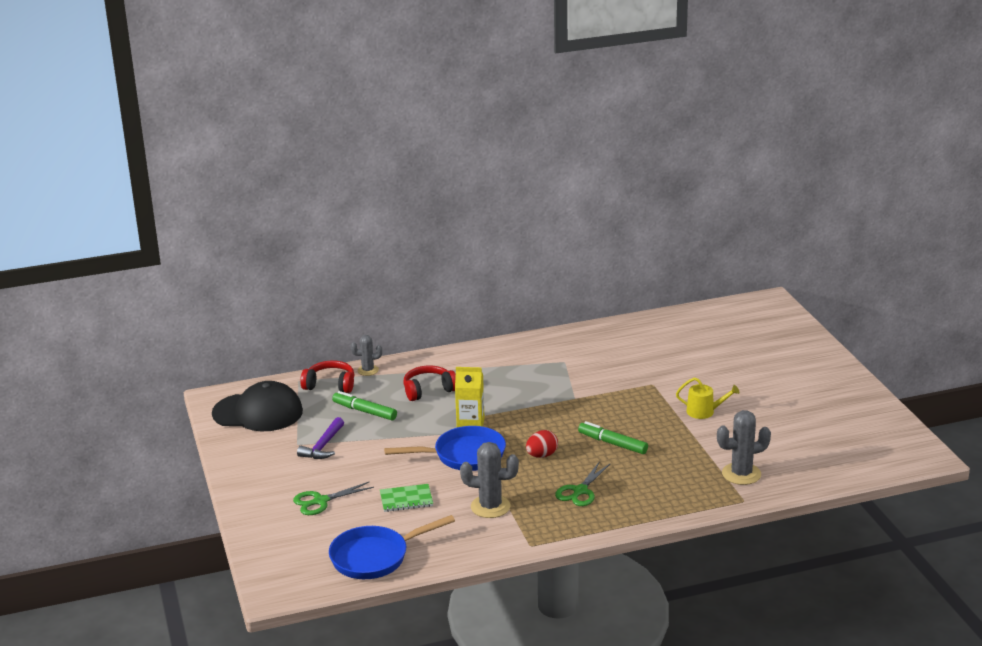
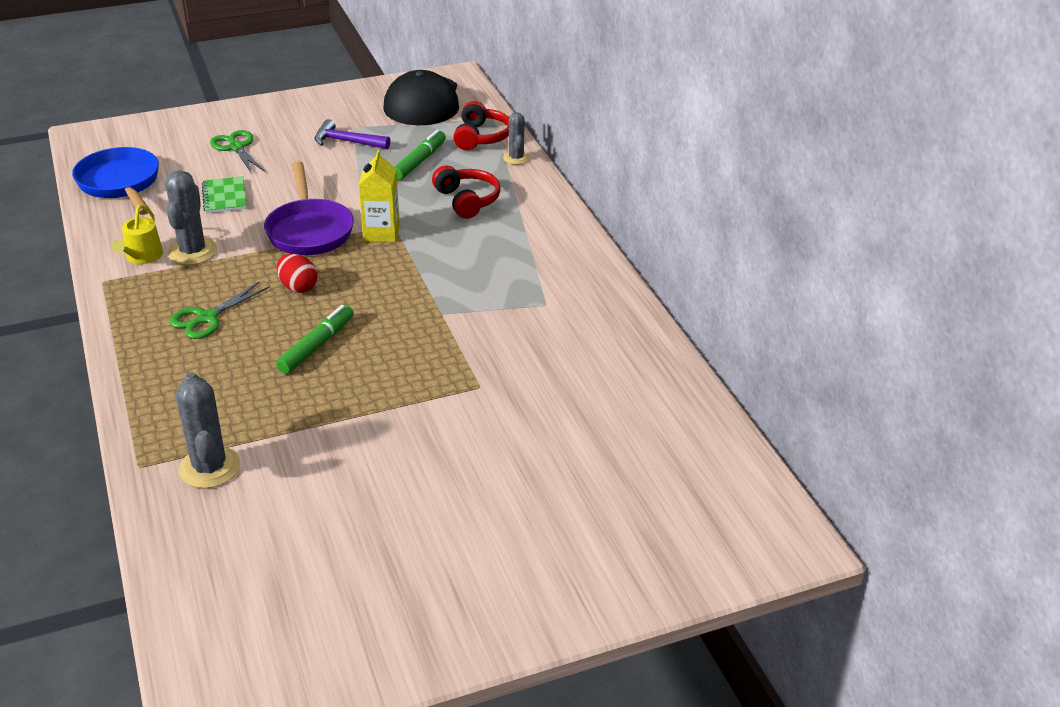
camera: 85 degrees right, 10 degrees up
(464, 455) = (309, 230): blue pan -> purple pan
(580, 491) = (207, 318): green scissors -> green scissors turned 75 degrees counterclockwise
(704, 412) = (393, 437): yellow watering can -> yellow watering can (142, 256)

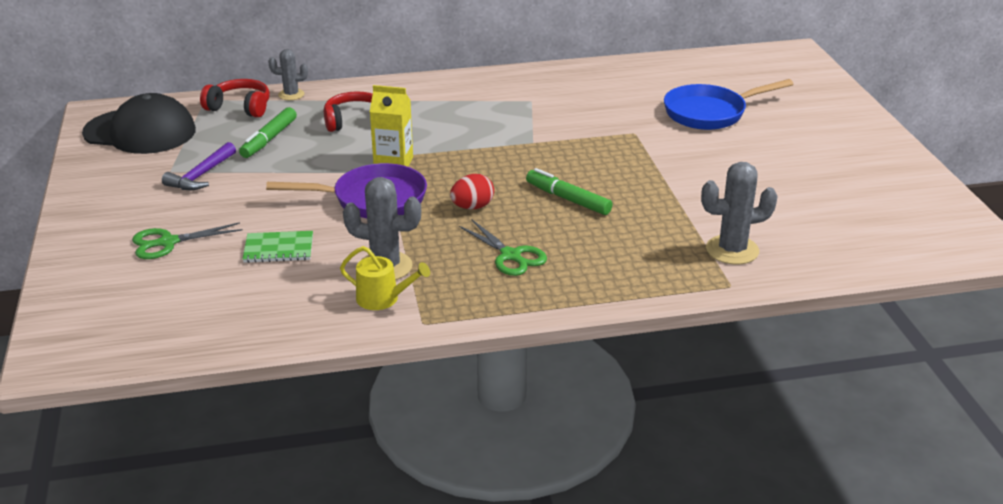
camera: 80 degrees left, 5 degrees down
(121, 184) = (207, 322): blue pan -> blue pan (710, 113)
(419, 161) = (269, 139): green marker -> green marker turned 105 degrees counterclockwise

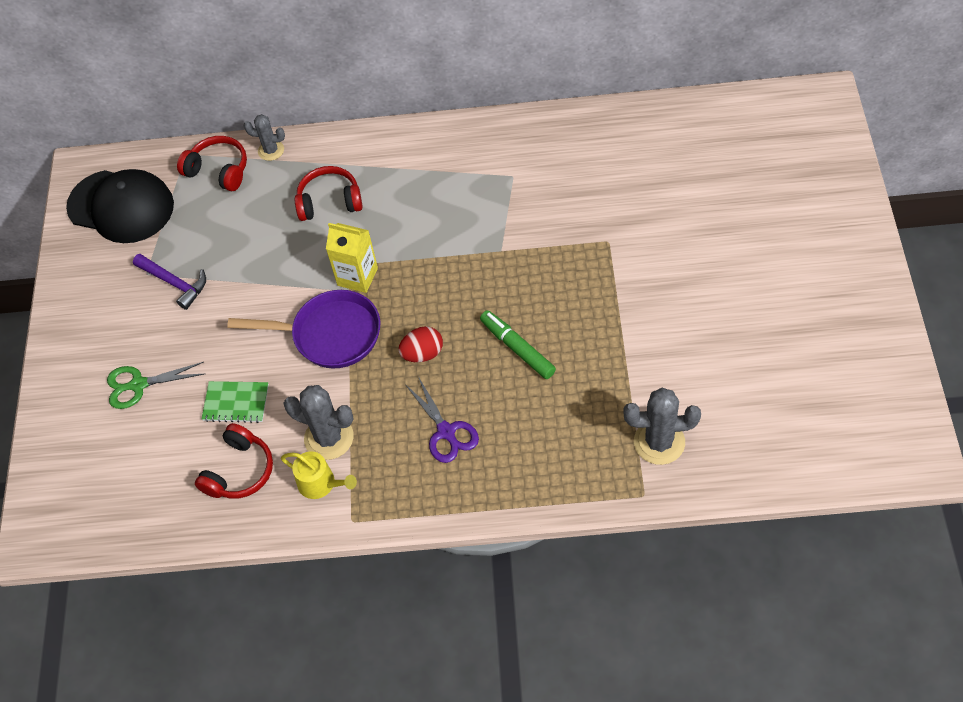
camera: 15 degrees right, 25 degrees up
(201, 175) = (174, 283): purple hammer -> purple hammer turned 90 degrees counterclockwise
(269, 139) = (242, 227): green marker -> none
(290, 295) = (239, 471): none -> red headphones
(510, 256) = (446, 432): green scissors -> purple scissors
(710, 113) = (696, 210): blue pan -> none

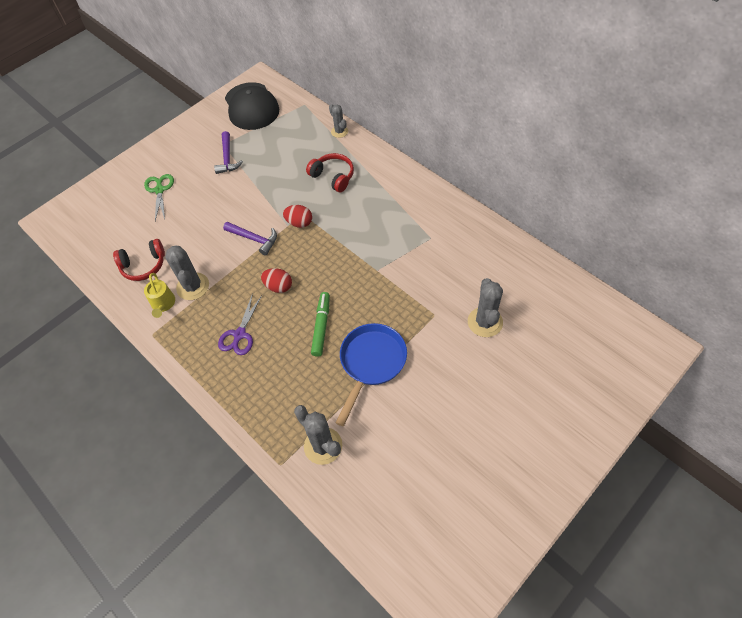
camera: 45 degrees right, 0 degrees up
(139, 385) = (159, 190): green scissors -> green scissors turned 45 degrees clockwise
(219, 170) = (307, 122): red headphones -> none
(236, 403) = (181, 233): green notebook -> none
(330, 334) = (254, 239): purple pan -> purple hammer
(357, 276) = (299, 223): yellow carton -> red egg
(607, 335) = (371, 363): none -> blue pan
(660, 207) = (485, 322): none -> grey cactus

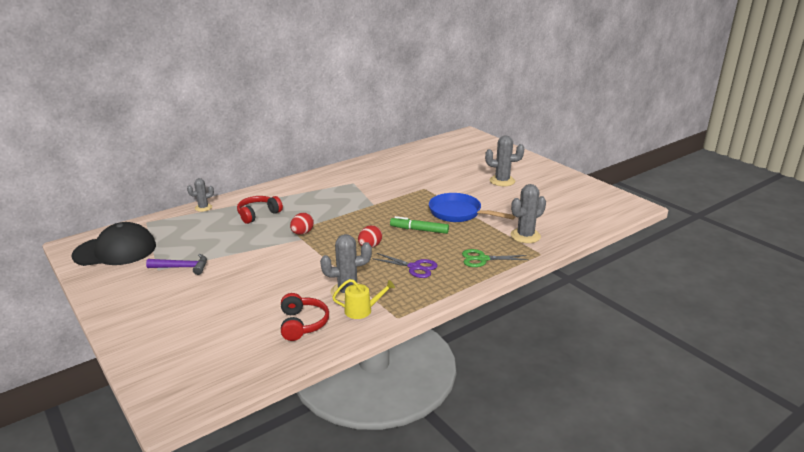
camera: 85 degrees left, 30 degrees down
(159, 190) = (193, 313): green scissors -> green scissors (482, 259)
(254, 239) = (307, 256): purple hammer -> none
(485, 322) = (436, 174): grey cactus -> grey cactus (502, 181)

